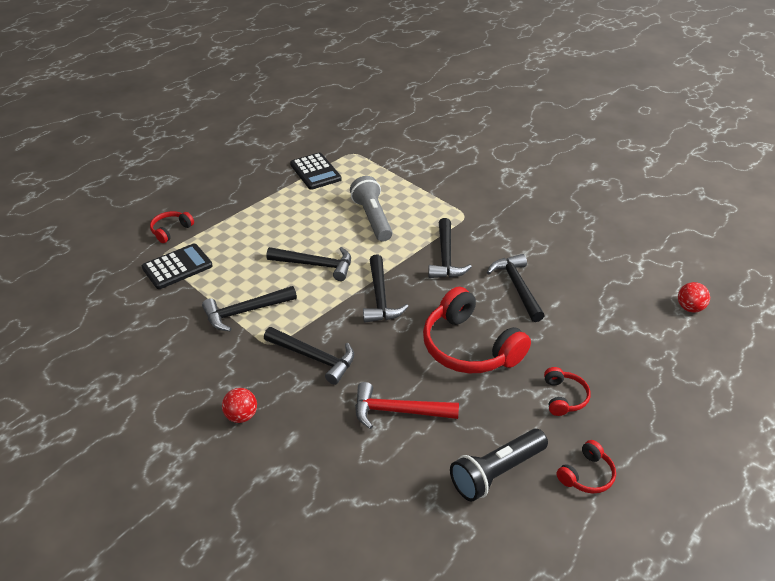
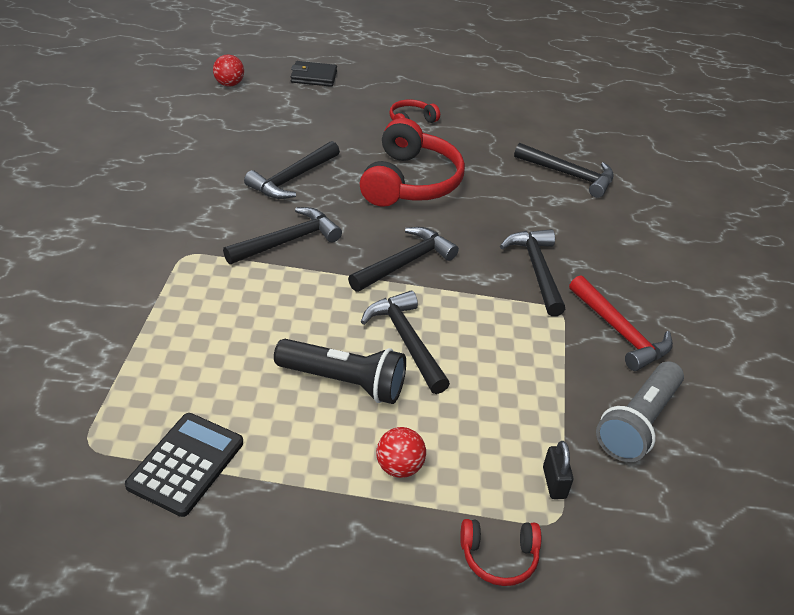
camera: 130 degrees left, 0 degrees up
(177, 267) = (554, 483): black calculator -> black padlock
(241, 416) = (652, 282): red ball -> red ball (399, 467)
(245, 312) = (544, 358): black hammer -> black hammer (569, 175)
(372, 218) = (262, 335): grey flashlight -> grey flashlight (638, 423)
(398, 411) = (529, 195): red hammer -> red hammer (620, 332)
(496, 473) = (521, 133): black flashlight -> black flashlight (344, 382)
(586, 475) = (473, 98): red headphones -> none
(685, 368) = (313, 77): none -> black wallet

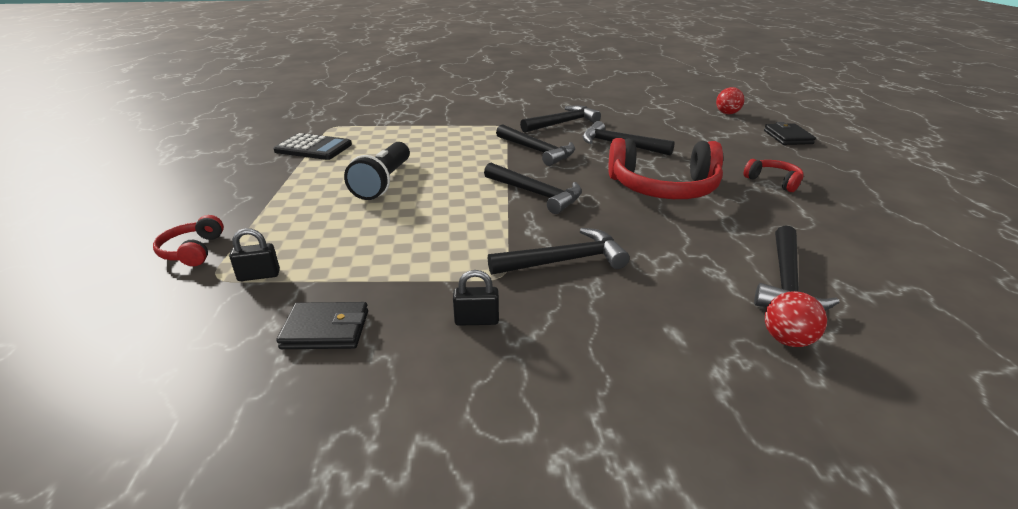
camera: 85 degrees right, 10 degrees down
(399, 467) = (295, 207): red ball -> red ball (787, 340)
(406, 340) = (433, 201): black hammer -> black hammer (563, 123)
(620, 332) = (476, 320): red hammer -> black padlock
(638, 423) = (325, 330): grey flashlight -> black wallet

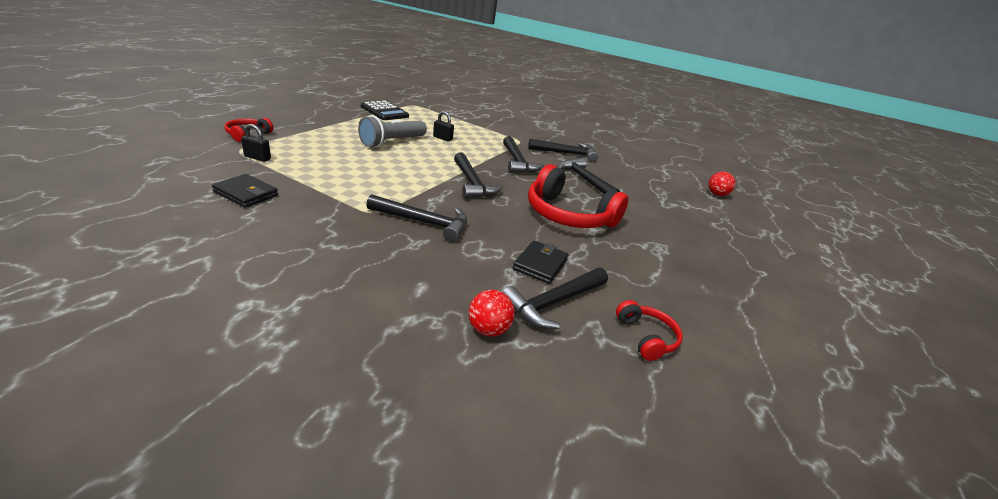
camera: 25 degrees right, 0 degrees up
(383, 183) = (392, 142): black flashlight -> grey flashlight
(476, 320) = (322, 225): black padlock -> black padlock (442, 138)
(773, 181) = (668, 247): red headphones -> red headphones (646, 337)
(788, 137) = (742, 228): black wallet -> black wallet (540, 264)

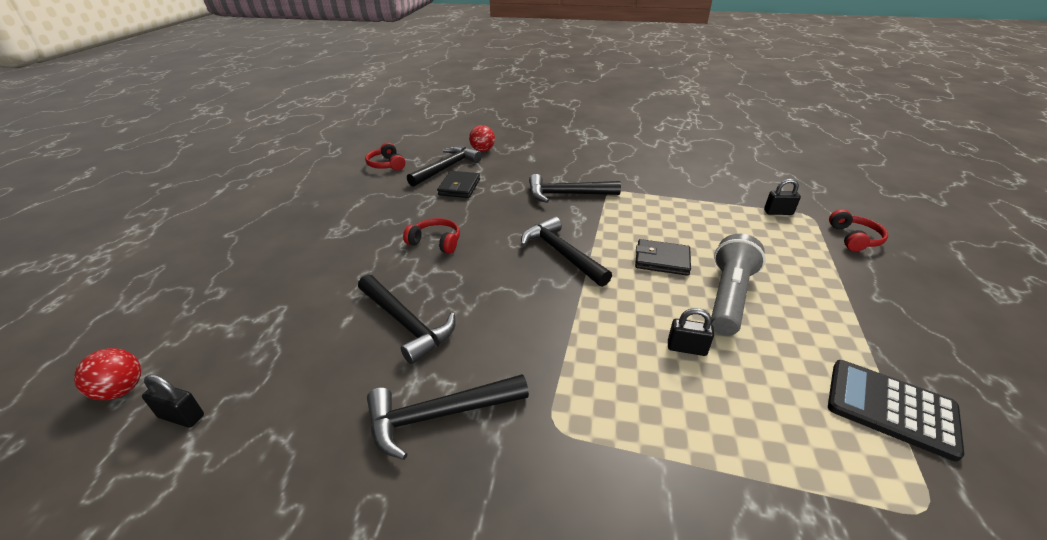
camera: 170 degrees right, 5 degrees up
(246, 194) = (711, 180): black wallet -> black wallet (662, 260)
(517, 162) = (527, 329): black hammer -> none
(568, 215) = (436, 242): red headphones -> red headphones, size x0.48
(677, 180) = (181, 416): none -> black padlock

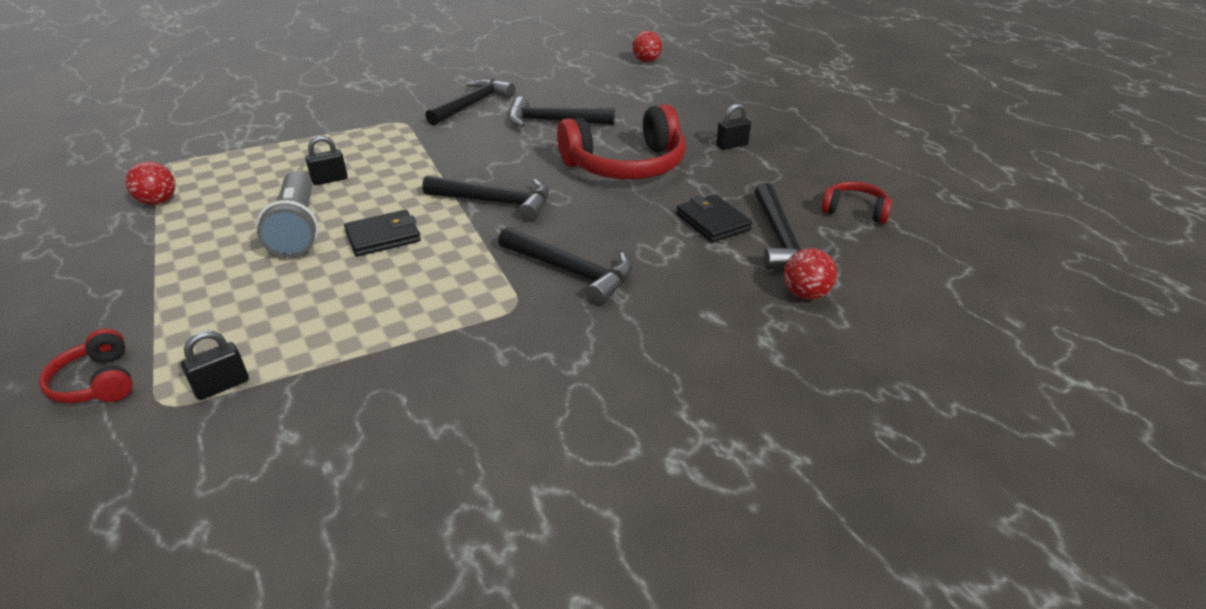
camera: 140 degrees right, 0 degrees up
(181, 416) = (599, 66): black padlock -> black padlock (732, 145)
(436, 242) = (626, 165): red headphones -> red headphones, size x2.08
(566, 194) = (571, 272): black hammer -> black hammer turned 75 degrees clockwise
(891, 408) = (158, 202): black calculator -> red ball

